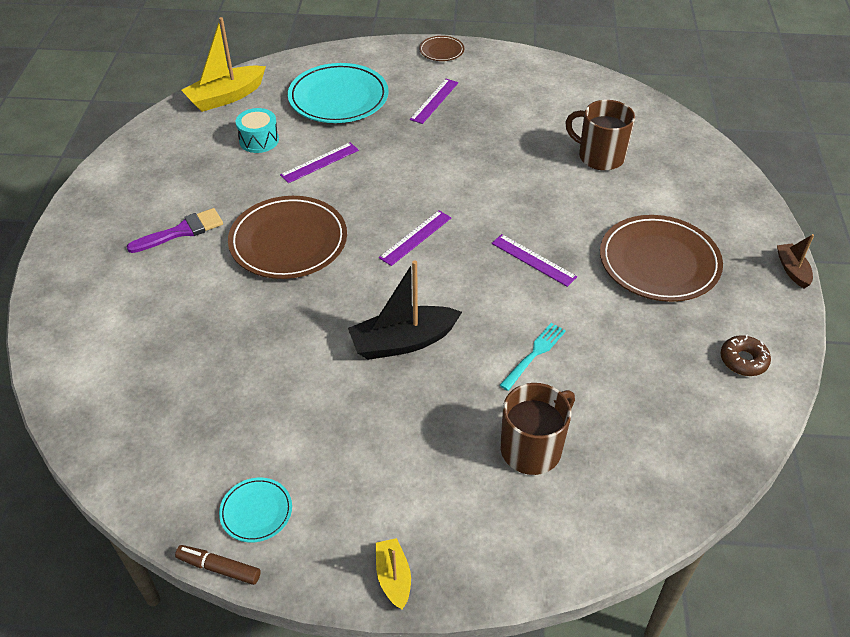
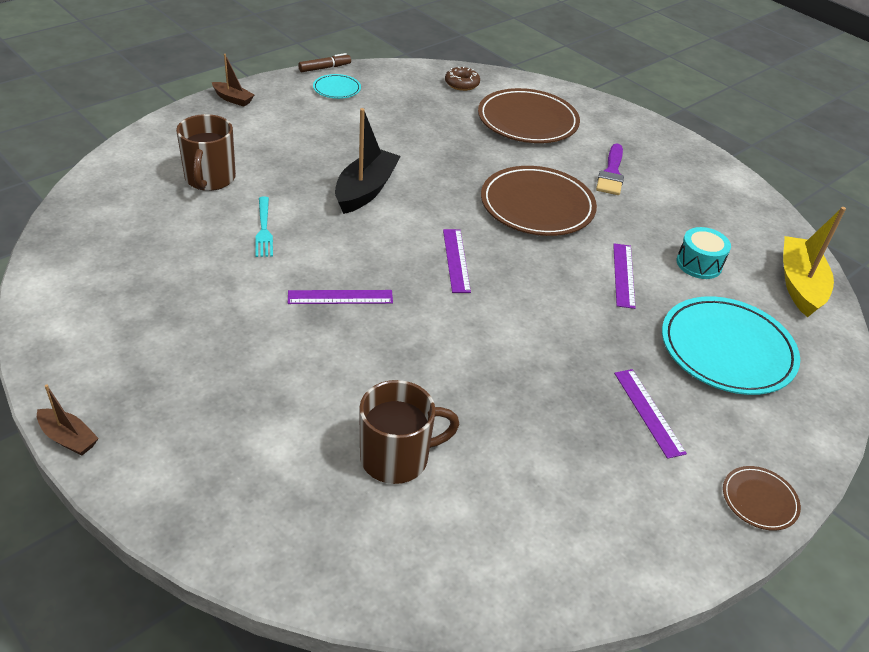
camera: 130 degrees right, 5 degrees down
(393, 577) = (233, 99): yellow boat -> brown boat
(659, 262) = (222, 362): brown plate -> brown plate (527, 121)
(743, 360) = (80, 313): brown donut -> brown donut (462, 84)

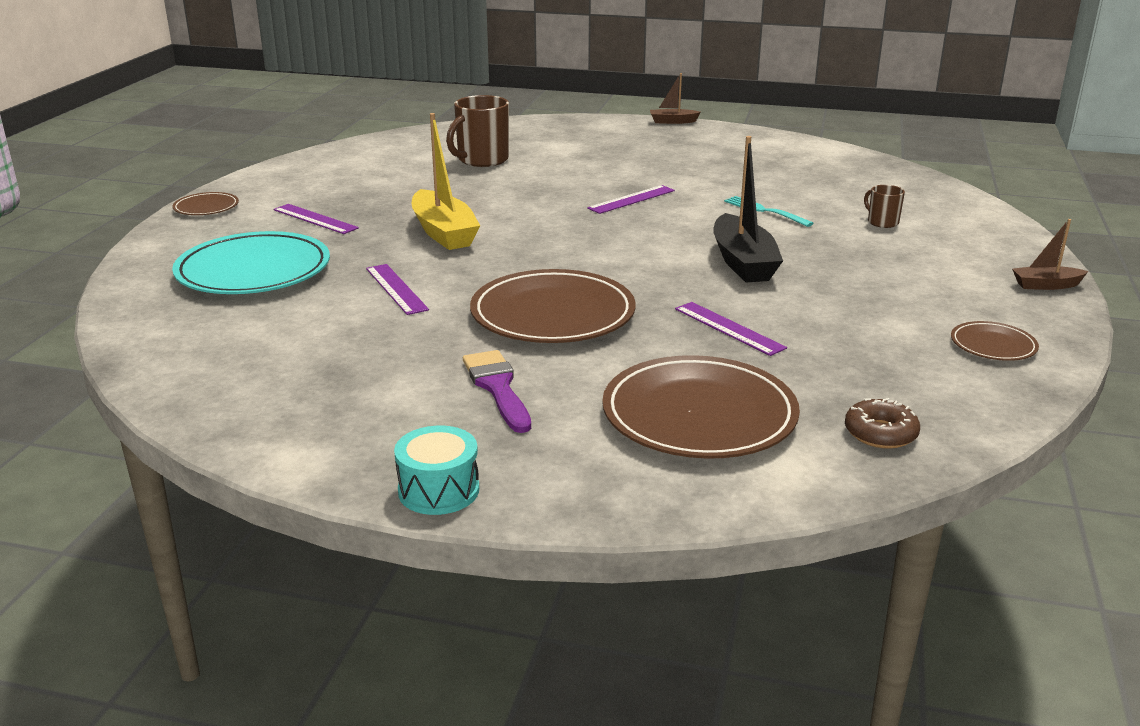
camera: 150 degrees right, 15 degrees down
(209, 179) = (882, 222): brown mug -> brown mug, size x0.52
(324, 68) = (1073, 366): brown marker -> none
(337, 89) = (993, 345): turquoise plate -> brown plate
(456, 260) = (575, 246): purple ruler -> purple ruler (729, 328)
(699, 264) = (311, 327): turquoise drum -> turquoise drum (438, 490)
(799, 285) = (168, 349): yellow boat -> yellow boat (444, 232)

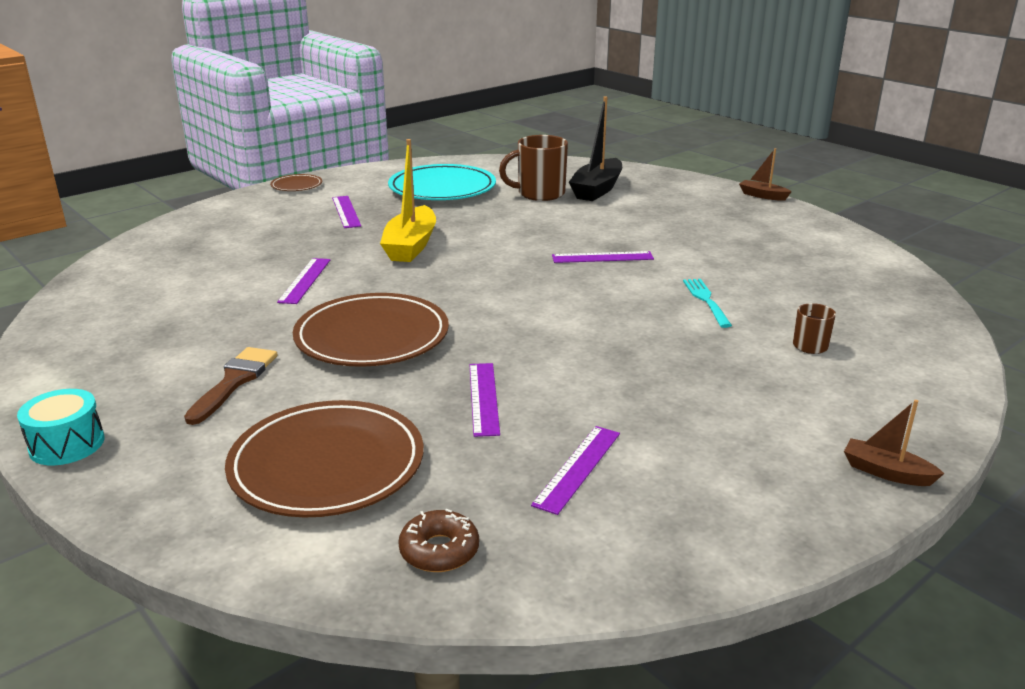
camera: 35 degrees right, 0 degrees up
(253, 271) = (245, 239): turquoise plate -> turquoise plate (442, 188)
(497, 387) = (234, 381): purple brush -> brown brush
(743, 262) = (601, 342): black boat -> black boat (597, 189)
(874, 349) = (577, 468): none -> purple ruler
(993, 345) = (706, 512): brown plate -> none

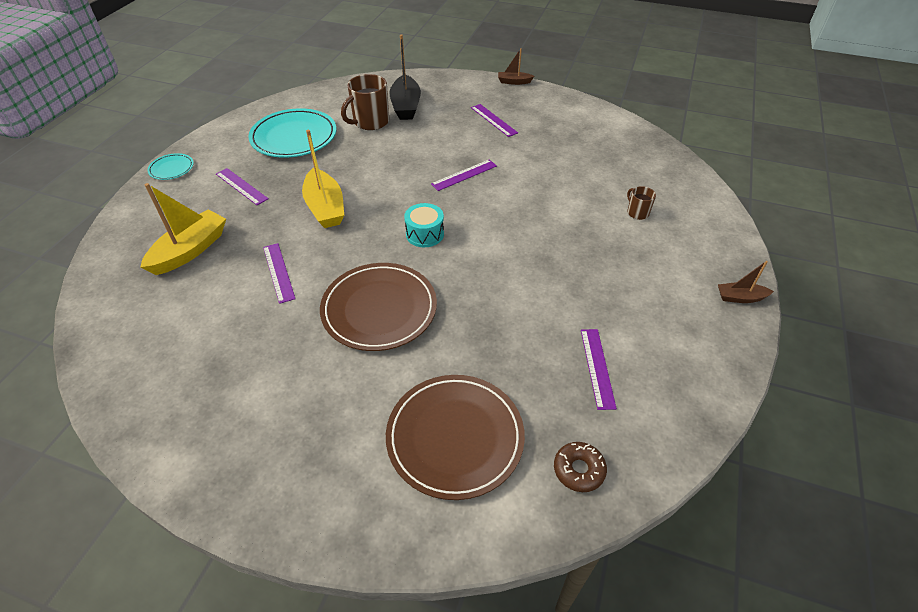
camera: 30 degrees left, 20 degrees up
(67, 444) = (256, 512): turquoise drum -> turquoise drum (425, 234)
(234, 381) = (322, 394): brown brush -> none
(243, 244) = (190, 250): none -> yellow boat
(296, 186) = (171, 168): brown plate -> turquoise plate
(483, 398) = (498, 335): purple ruler -> purple ruler (493, 120)
(706, 300) = (555, 194): turquoise fork -> none

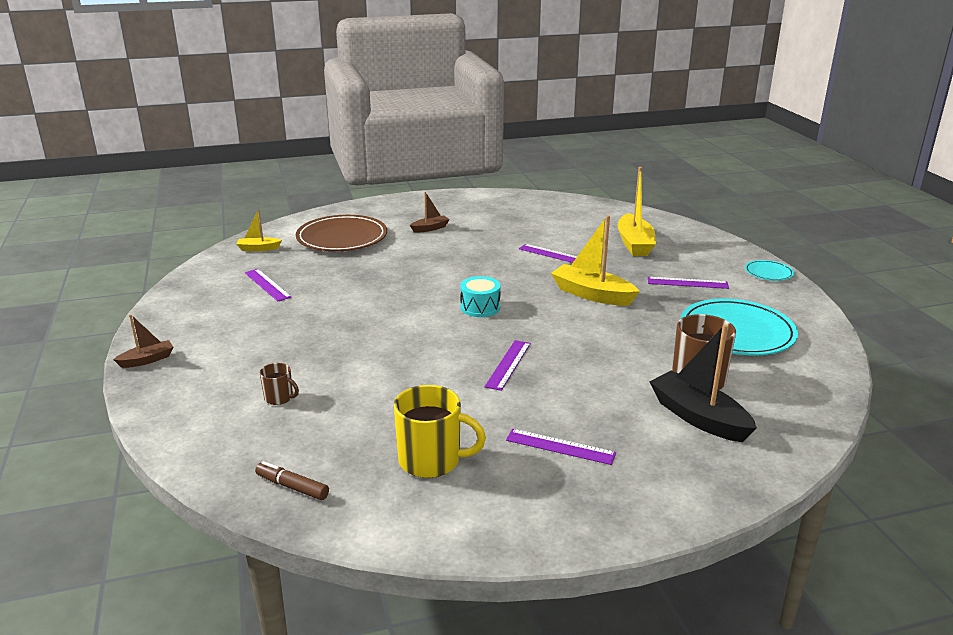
camera: 145 degrees right, 20 degrees down
(379, 309) = (454, 262): brown plate -> none
(514, 82) = (619, 539): brown boat -> brown boat (430, 228)
(567, 138) = (431, 461): none -> yellow mug
(578, 470) = (258, 249): brown donut -> yellow boat
(650, 153) = (292, 487): none -> brown marker

